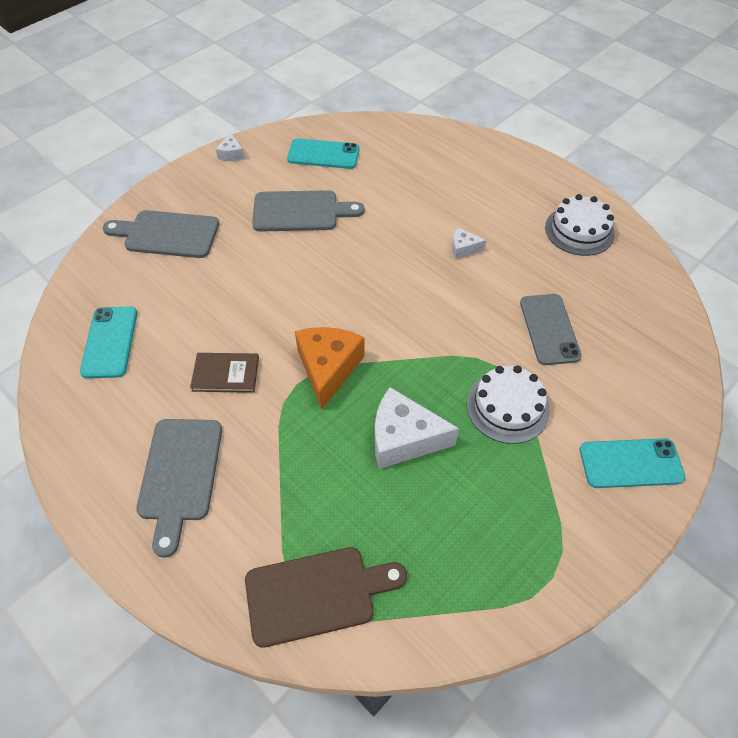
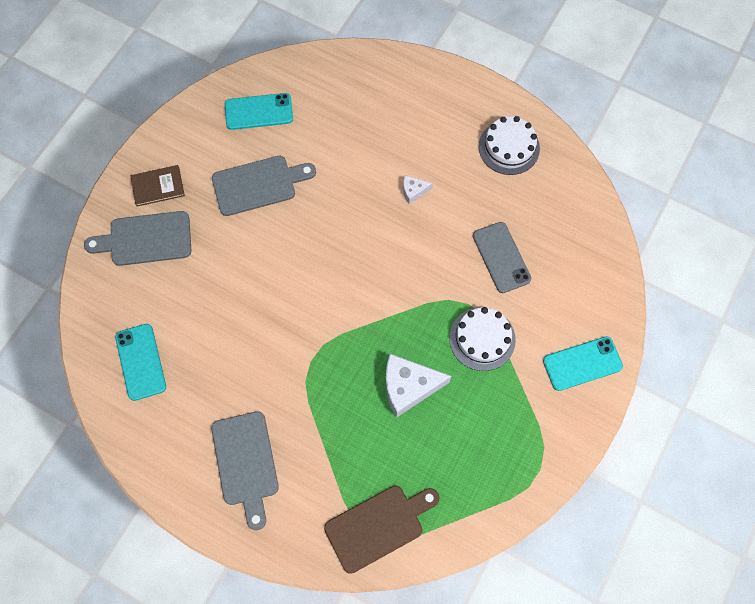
camera: 15 degrees left, 15 degrees up
(225, 374) = (250, 367): brown book -> brown book (158, 186)
(231, 154) = (171, 131): white cheese -> none
(328, 368) = (331, 340): orange cheese -> none

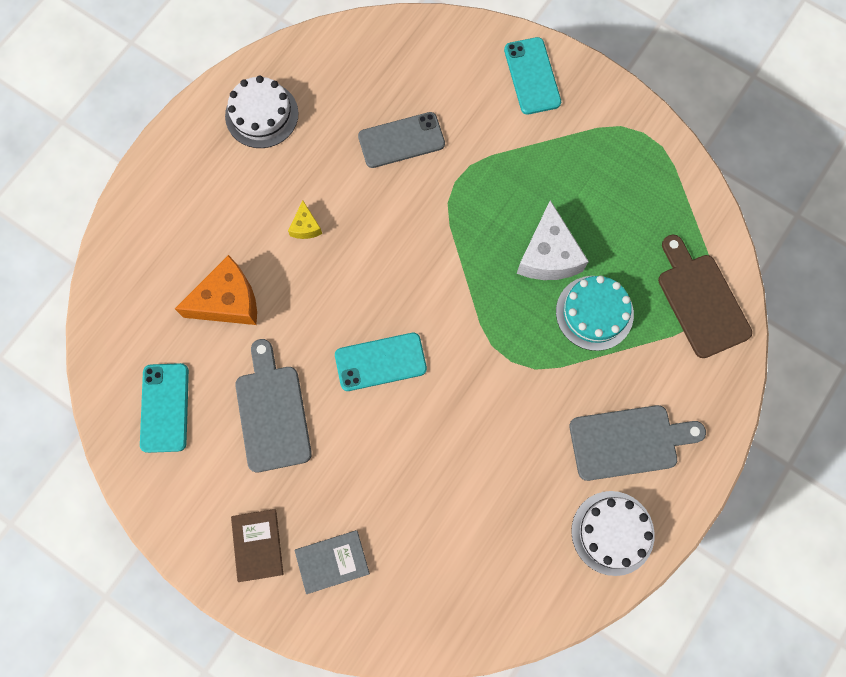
camera: 85 degrees left, 5 degrees up
(140, 362) = (499, 568): turquoise phone -> turquoise phone (380, 362)
(146, 239) = (332, 562): grey cutting board -> grey book
(345, 143) = (228, 301): none -> orange cheese
(359, 429) = (594, 313): none -> turquoise cake
(413, 191) = (305, 226): white cheese -> yellow cheese
(482, 339) = (497, 172): white cake -> white cake (612, 533)

